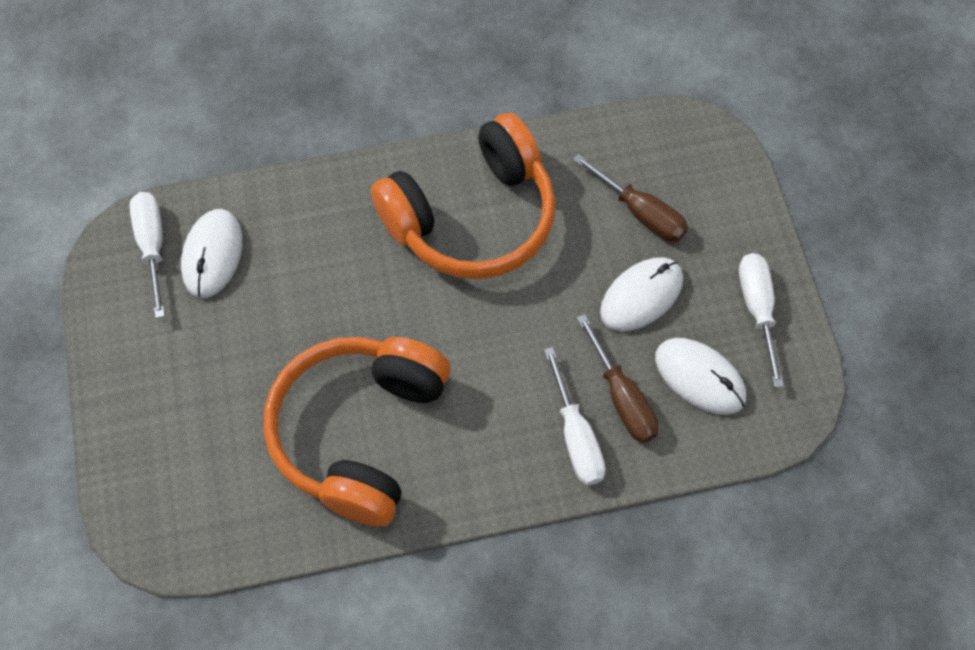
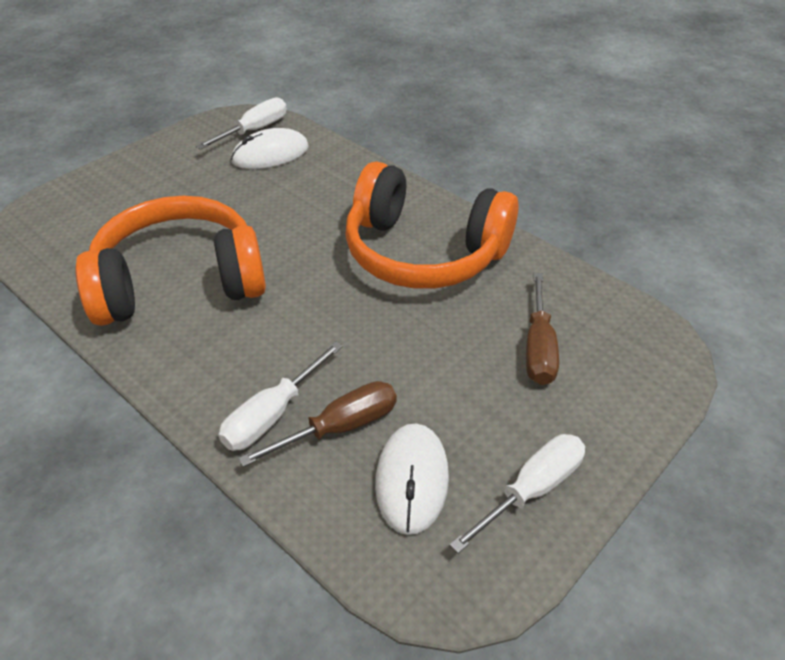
camera: 55 degrees right, 20 degrees down
(621, 397) = (339, 428): brown screwdriver -> brown screwdriver turned 150 degrees counterclockwise
(641, 296) = (457, 389): white mouse -> none

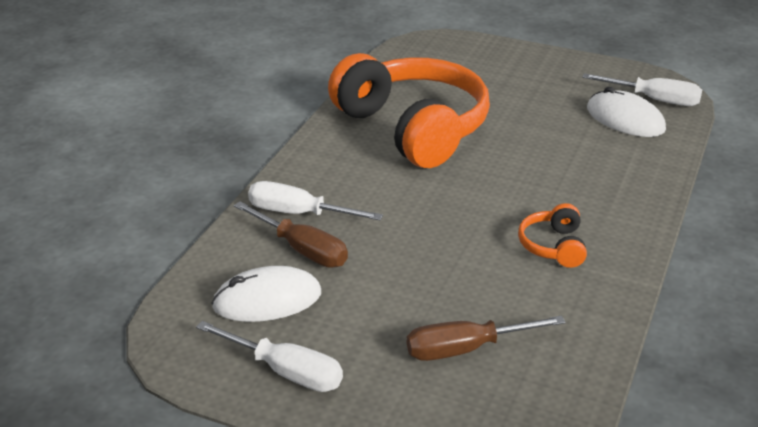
camera: 70 degrees right, 10 degrees down
(424, 252) = (553, 246): orange headphones -> orange headphones, size x0.41

